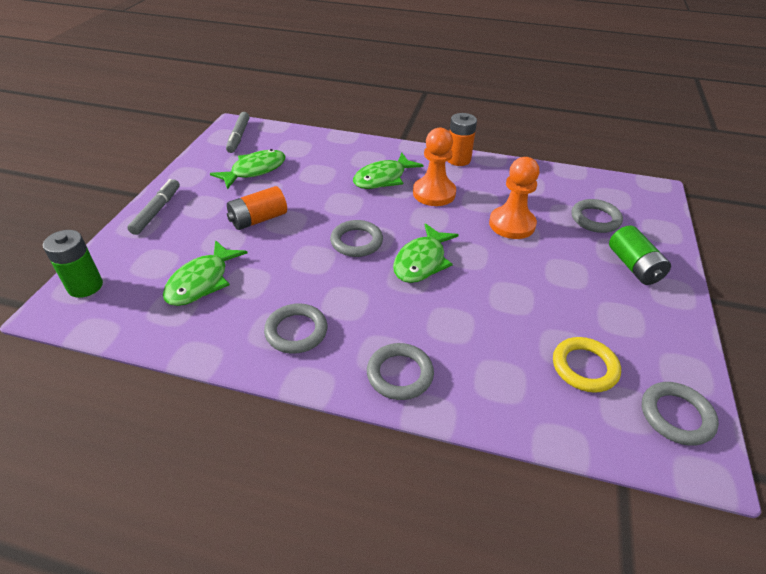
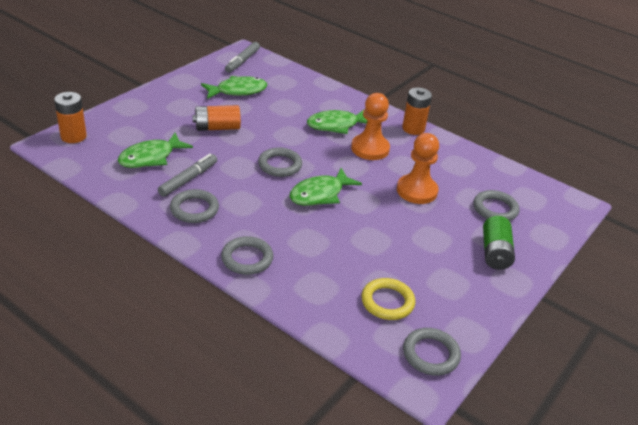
camera: 20 degrees right, 5 degrees down
(85, 286) = (73, 136): green battery -> orange battery
(157, 211) = (148, 100): grey marker -> grey marker (188, 179)

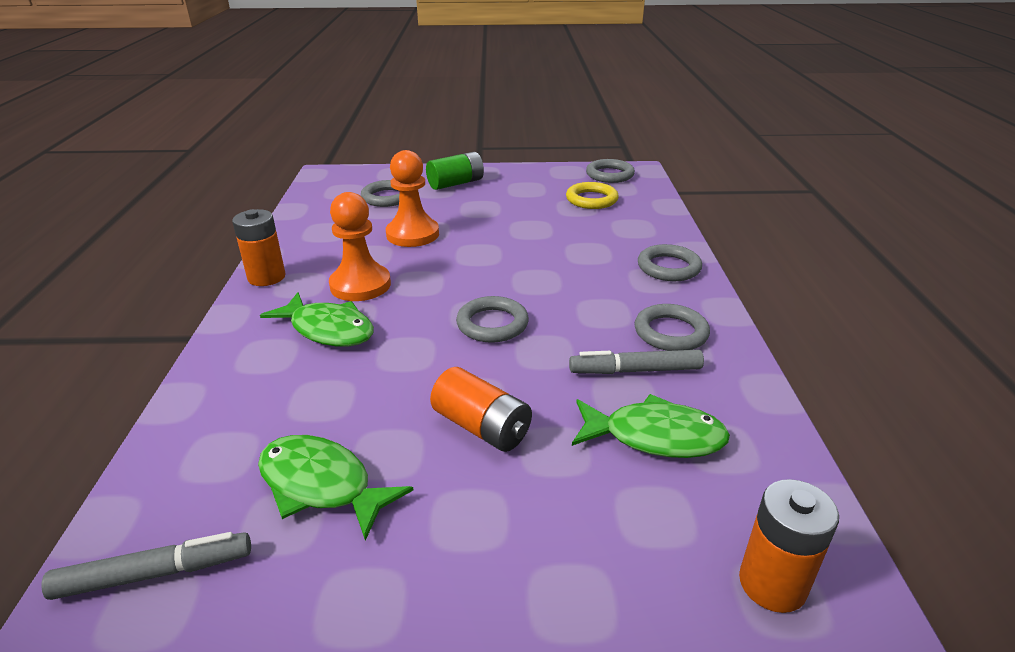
camera: 125 degrees left, 5 degrees down
(320, 194) = (506, 276): green fish -> none

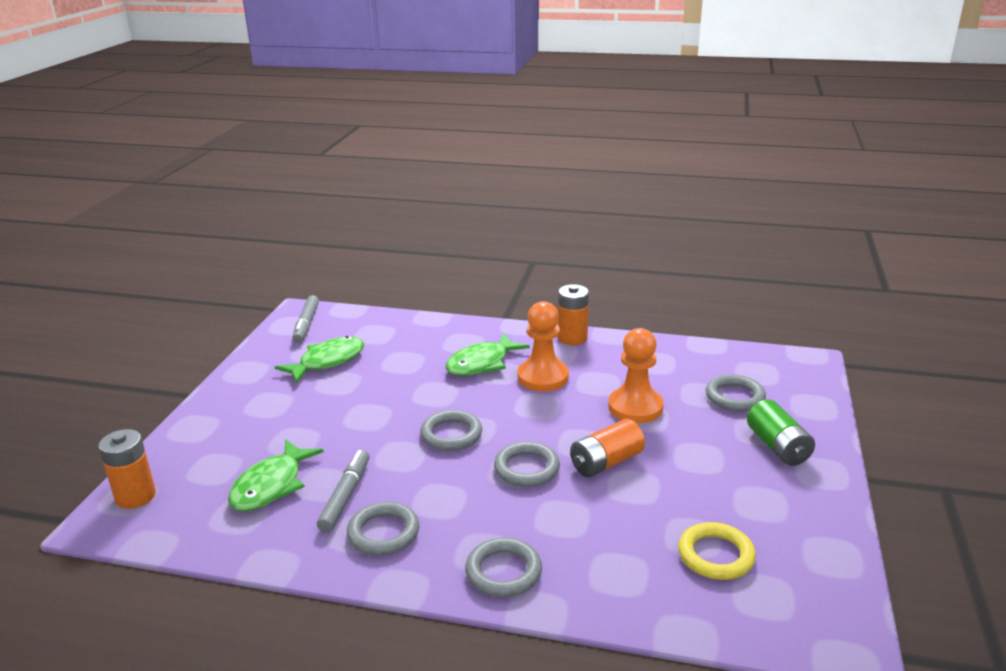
camera: 105 degrees right, 5 degrees down
(482, 427) = (334, 415): orange battery -> orange battery (606, 462)
(609, 175) = (818, 600): grey ring -> grey ring (526, 468)

